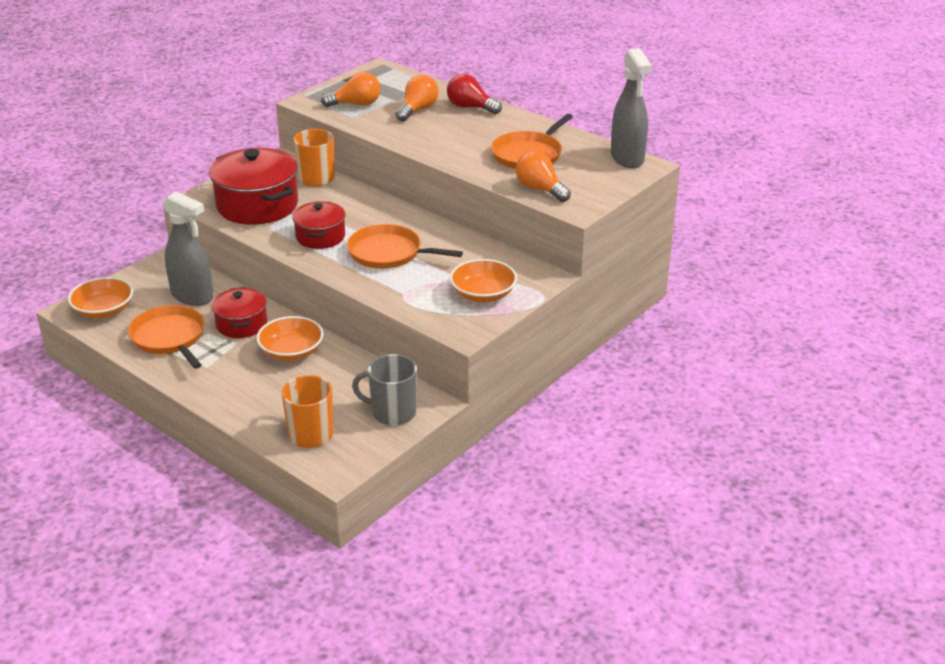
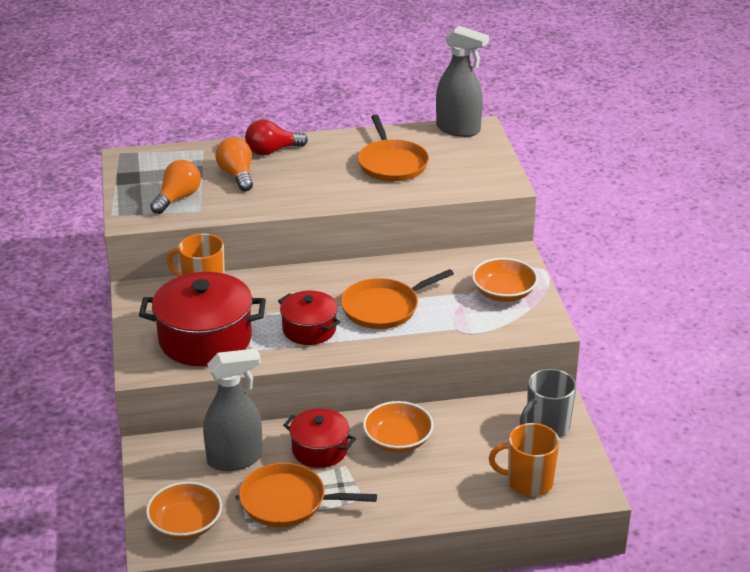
camera: 50 degrees left, 0 degrees up
(540, 189) = (454, 184): orange light bulb -> none

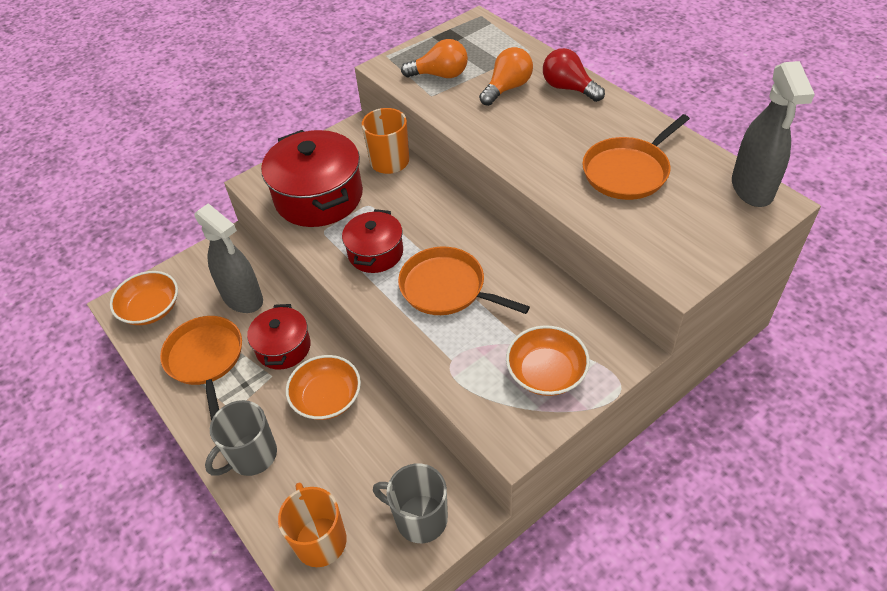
camera: 65 degrees right, 15 degrees up
(421, 499) = (251, 456): none -> grey mug

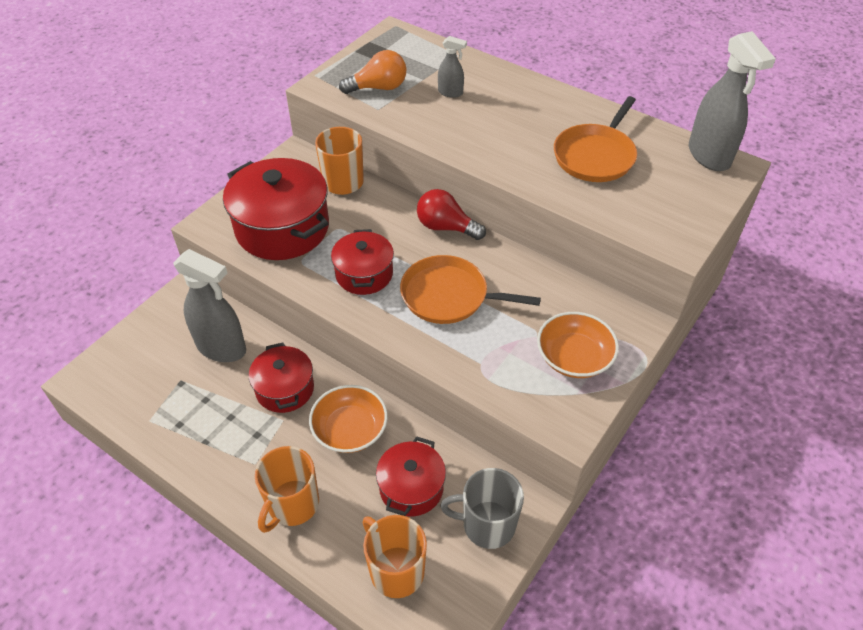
camera: 20 degrees left, 0 degrees up
(151, 309) = (120, 377): orange bowl -> none
(205, 359) = (203, 417): orange pan -> none
(251, 456) = (292, 505): grey mug -> orange mug
(362, 465) = (411, 488): none -> red pot
(507, 88) = (450, 93): orange light bulb -> grey spray bottle
(568, 88) = (509, 86): red light bulb -> red light bulb (446, 227)

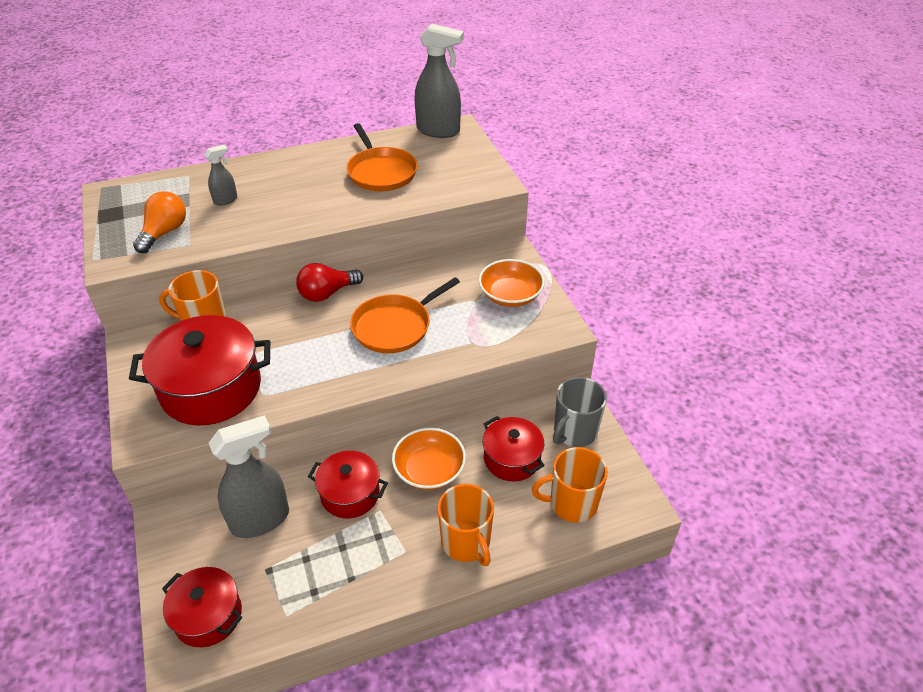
camera: 55 degrees left, 5 degrees down
(364, 274) = (321, 362): red pot -> red pot (208, 616)

